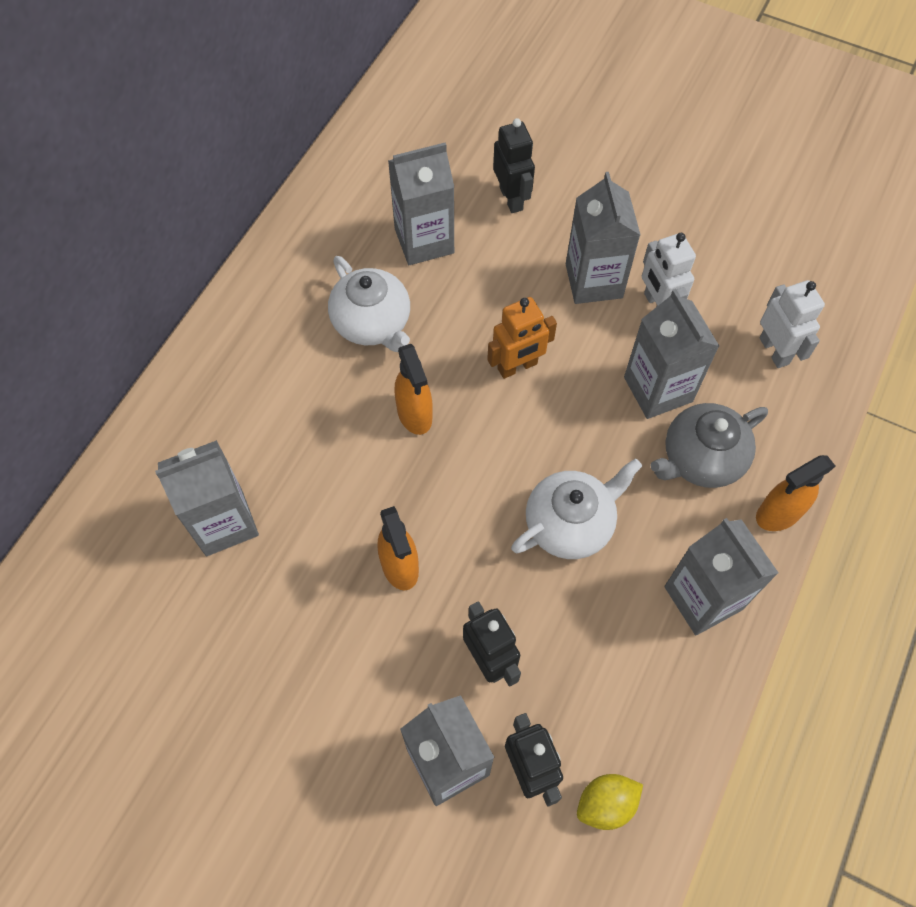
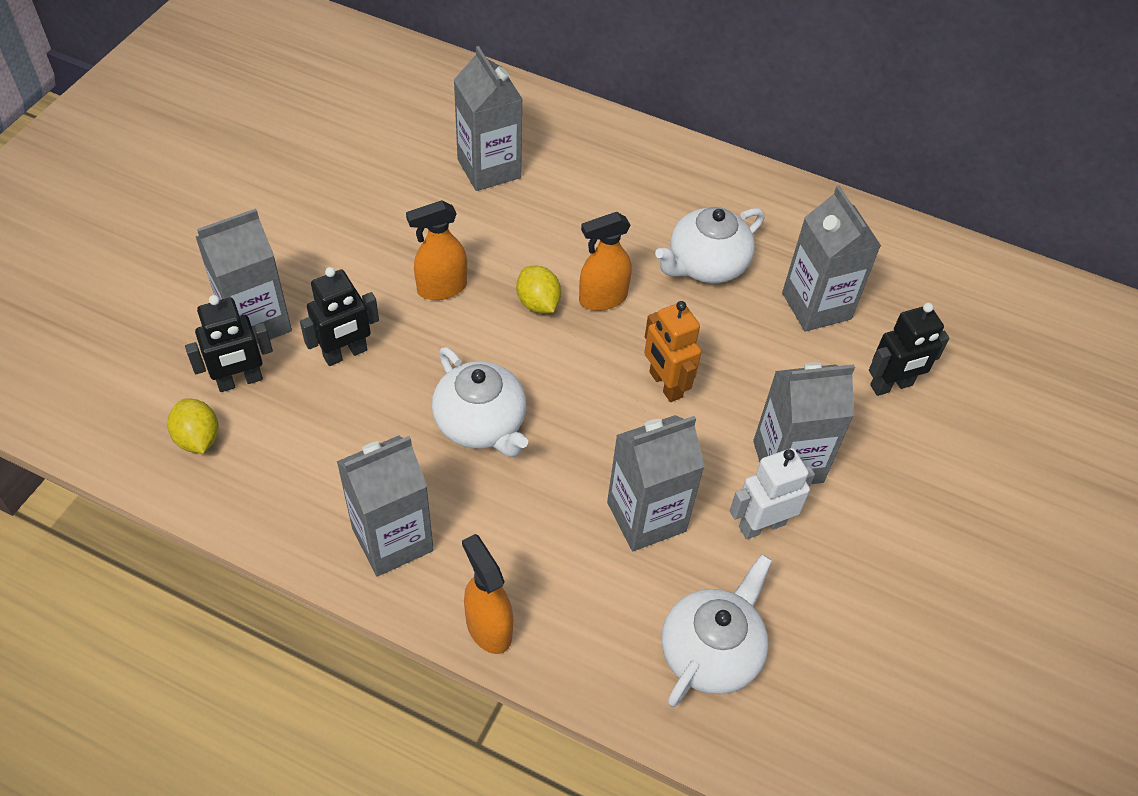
camera: 85 degrees right, 10 degrees down
(420, 473) = (538, 303): none -> yellow lemon
(701, 458) = (558, 553): grey teapot -> none
(774, 351) = (711, 651): white robot -> white teapot

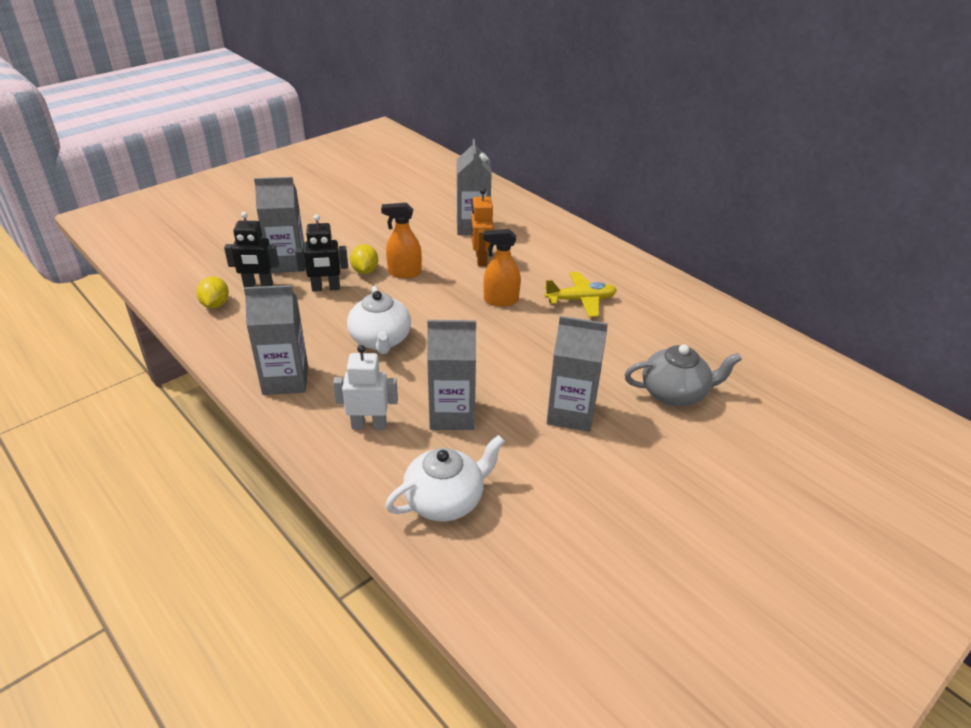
camera: 25 degrees right, 15 degrees down
(488, 627) = (309, 440): orange spray bottle -> none
(538, 303) = (458, 293): yellow lemon -> yellow lemon (365, 271)
(665, 385) = (512, 351): orange robot -> orange robot (481, 259)
(706, 265) = (581, 300): white teapot -> yellow plane
(761, 525) = (529, 442): white robot -> white robot (369, 425)
(816, 306) = (645, 338): grey carton -> none
(891, 385) = (675, 393): black robot -> grey teapot

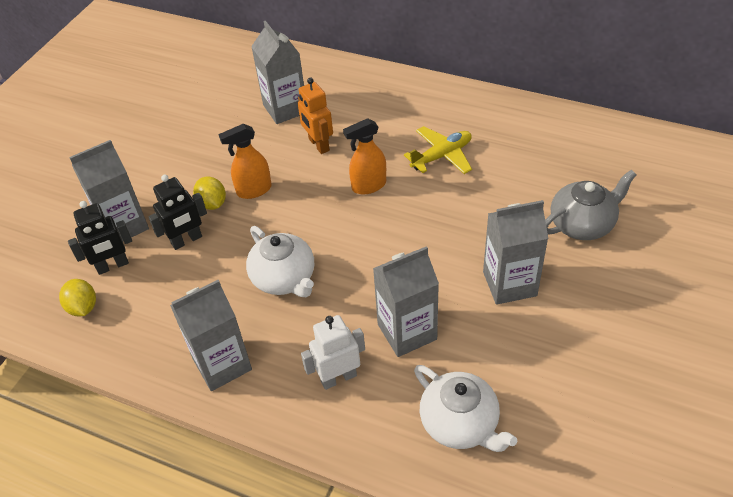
camera: 20 degrees left, 10 degrees up
(446, 500) = (460, 424): white teapot -> white teapot turned 105 degrees clockwise

